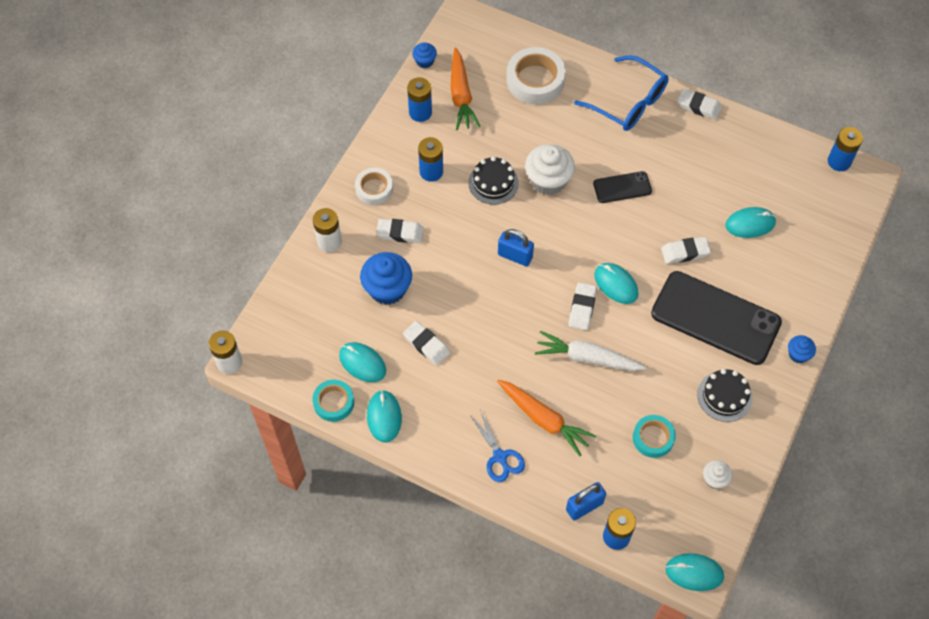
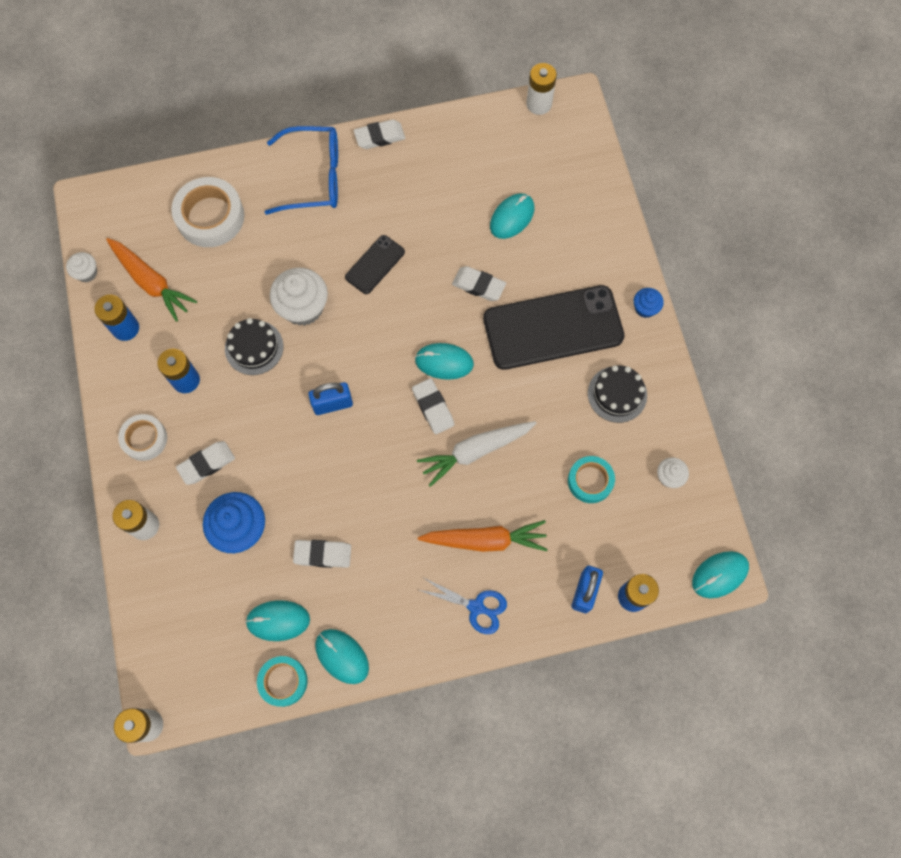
camera: 40 degrees left, 10 degrees up
(424, 61) = (87, 273): blue cupcake -> white cupcake
(685, 252) = (478, 285): white eraser -> white eraser turned 75 degrees clockwise
(839, 161) = (539, 104): blue battery -> white battery

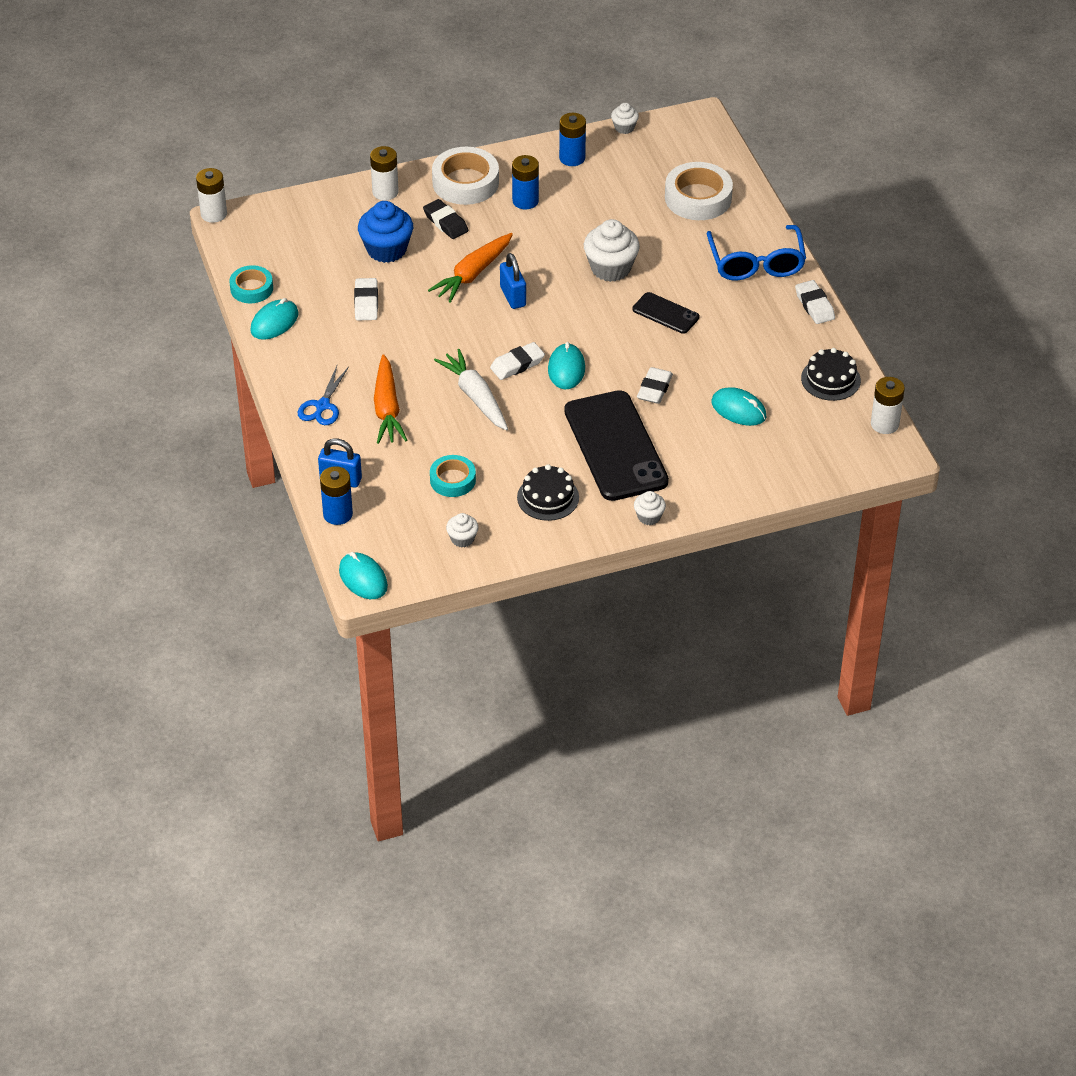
camera: 85 degrees right, 25 degrees down
(144, 439) = (465, 182): white tape -> white tape, size x1.62
(151, 282) = (621, 168): orange carrot -> orange carrot (473, 274)
(207, 464) = (445, 222): white eraser -> black eraser
(254, 347) = (564, 240): black cake -> black cake (830, 379)
(278, 621) = (304, 280): turquoise mouse -> none
(645, 308) = (649, 517): blue cupcake -> white cupcake

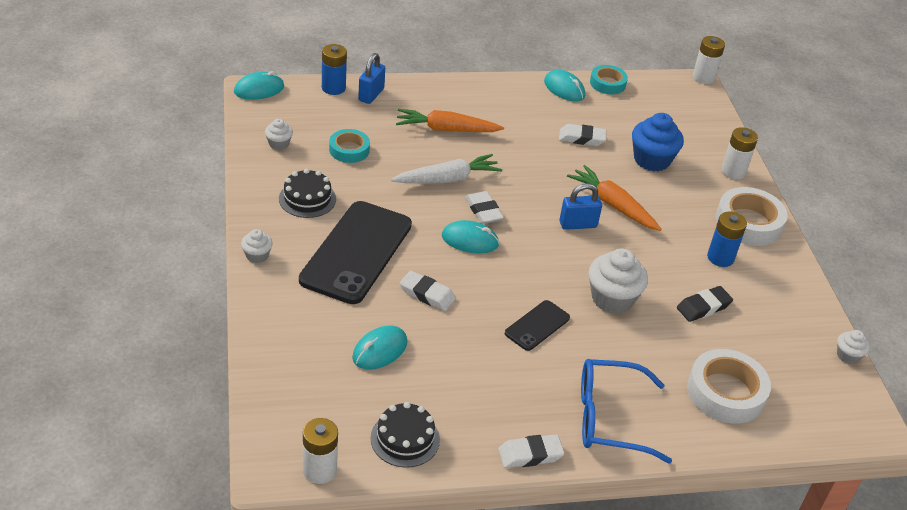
camera: 95 degrees right, 5 degrees down
(322, 406) = (459, 98): blue scissors -> none
(445, 222) = (688, 200): black eraser -> black eraser (703, 307)
(572, 158) = (791, 304): blue battery -> none
(615, 446) = (356, 252): black phone -> black phone turned 60 degrees counterclockwise

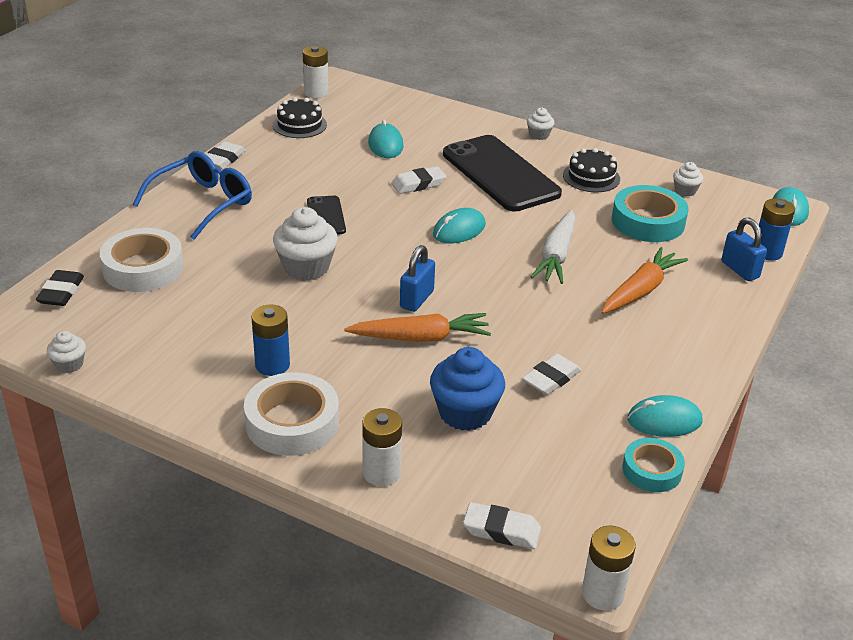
camera: 130 degrees right, 5 degrees down
(349, 150) = (648, 221): turquoise tape -> turquoise tape, size x1.62
(483, 211) = (491, 255): white eraser -> white eraser (501, 530)
(703, 307) = (233, 313): black eraser -> black eraser (61, 292)

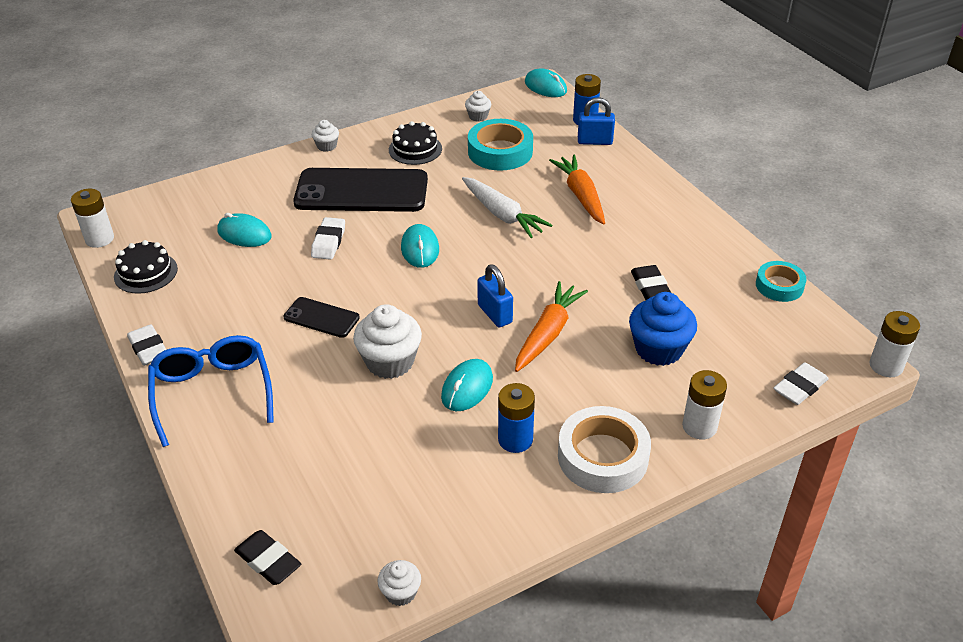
camera: 55 degrees left, 5 degrees up
(143, 268) = (285, 478): white tape -> none
(551, 379) = (650, 287): white eraser -> black eraser
(664, 421) = (732, 255): turquoise mouse -> turquoise mouse (467, 388)

